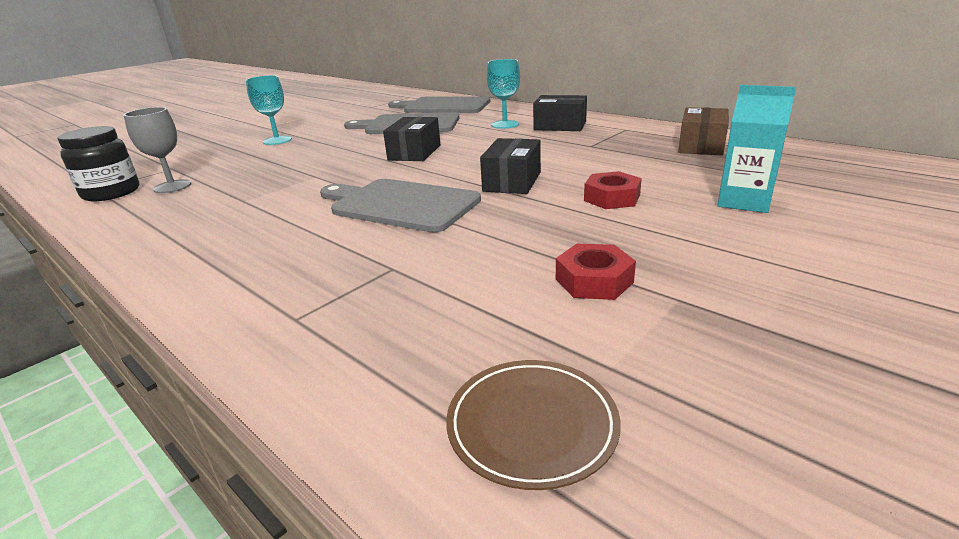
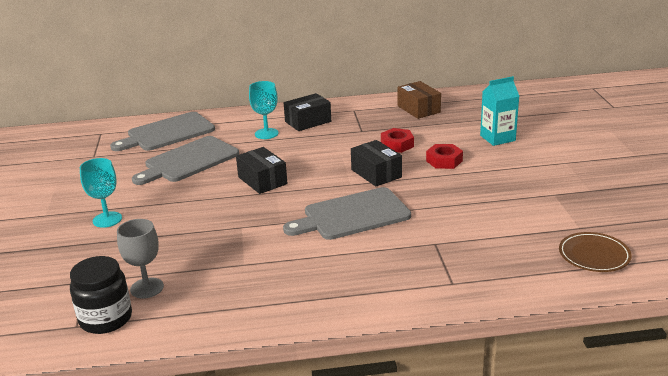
camera: 50 degrees left, 0 degrees up
(594, 280) = (517, 203): red nut -> red nut (397, 145)

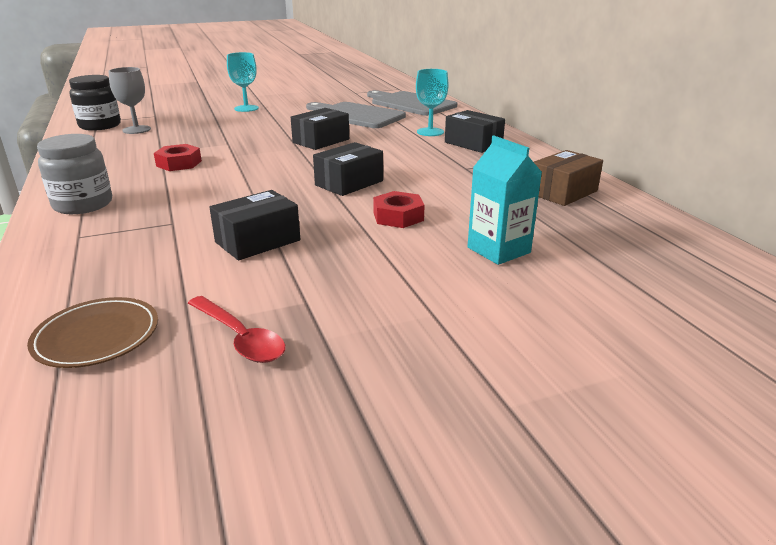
camera: 75 degrees right, 0 degrees up
(352, 215) = (246, 180): grey cutting board -> none
(384, 291) = (83, 205): none -> grey jar
(397, 145) = (435, 188): red nut -> red nut (179, 163)
(474, 209) = (258, 241): none -> black box
(592, 212) = (240, 338): none -> red spoon

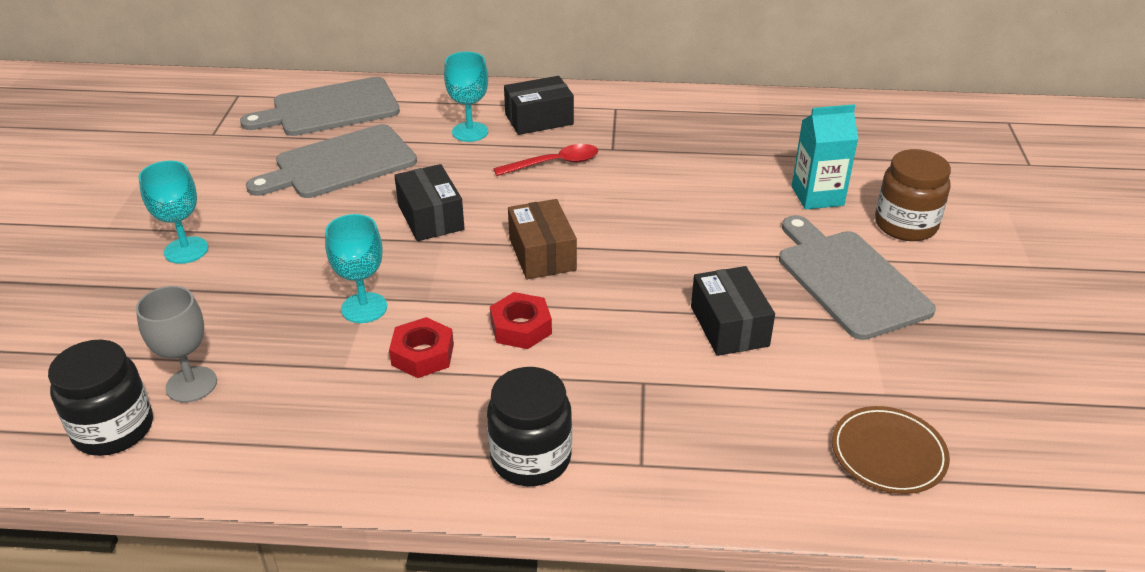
camera: 65 degrees left, 10 degrees up
(83, 205) = (531, 458): grey jar -> black jar
(217, 145) = (364, 308): none -> turquoise goblet
(240, 338) = (917, 367): red spoon -> red spoon (554, 163)
(349, 183) = (603, 232): black box -> none
(367, 283) = (849, 280): none -> grey cutting board
(398, 216) = (717, 226): red nut -> red nut (521, 327)
(501, 303) = (905, 225): none -> brown jar
(563, 192) = (714, 121): brown box -> brown box (542, 254)

